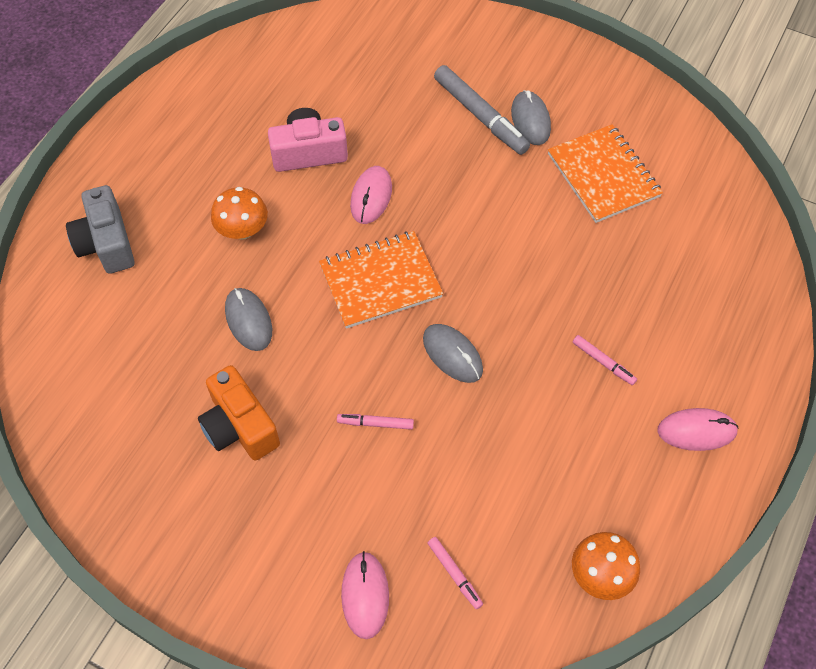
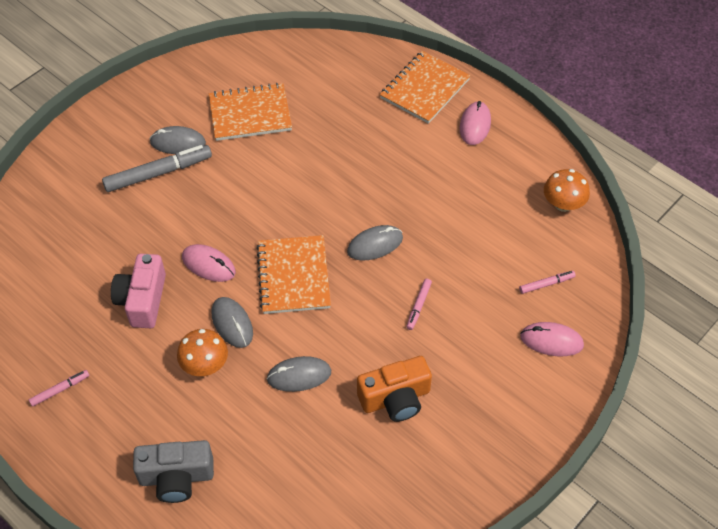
camera: 75 degrees left, 5 degrees down
(300, 240) = (232, 323): none -> grey mouse
(603, 362) = (409, 159): pink marker -> pink marker (60, 390)
(734, 355) = (424, 89): none -> orange notebook

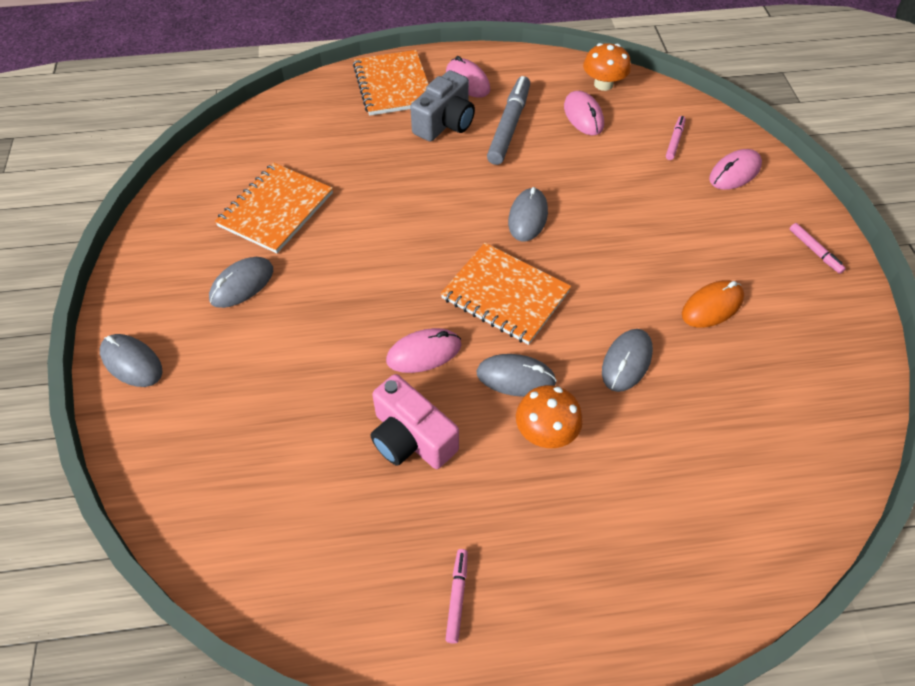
camera: 50 degrees left, 0 degrees up
(81, 138) = (132, 362): none -> grey mouse
(158, 173) = (261, 324): grey marker -> grey marker (509, 126)
(176, 477) = (669, 546): grey camera -> grey camera (445, 123)
(395, 398) = (712, 306): orange camera -> orange mouse
(418, 306) = (624, 230): pink marker -> pink marker (814, 251)
(512, 213) = (583, 116): none -> pink mouse

